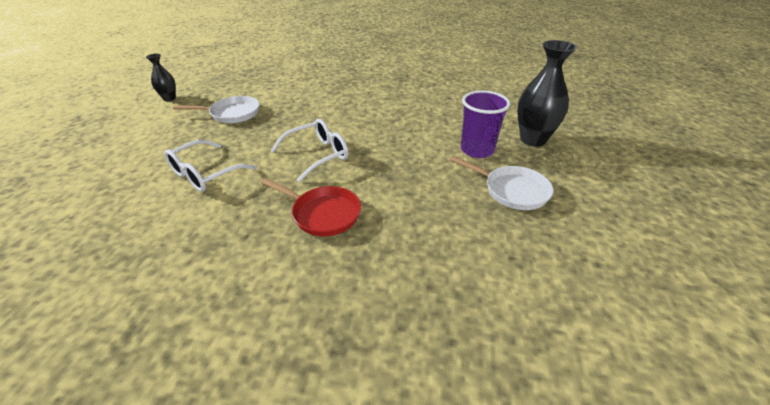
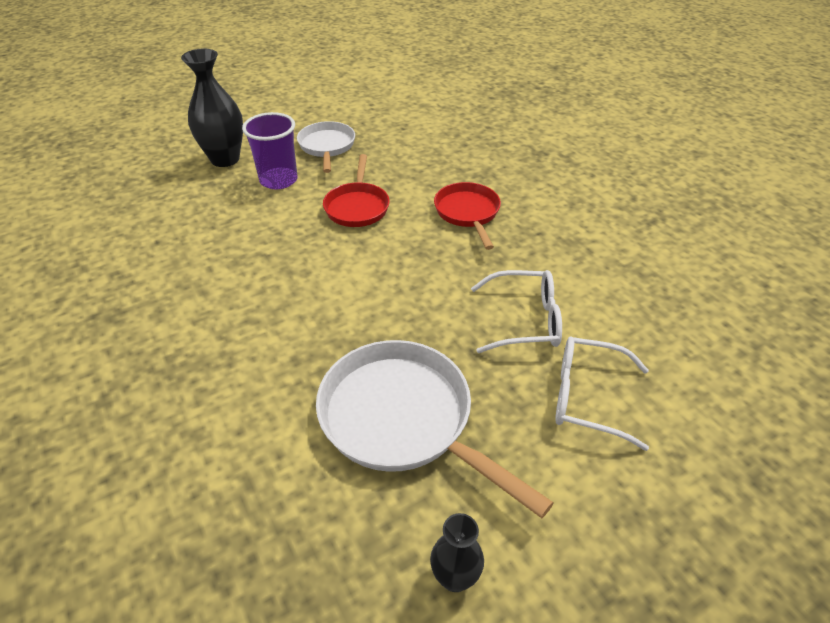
camera: 130 degrees left, 5 degrees up
(232, 114) = (403, 419): white pan -> white pan, size x1.65
(318, 155) = (398, 266): white glasses -> white glasses (586, 397)
(401, 167) = (357, 207): none -> red pan

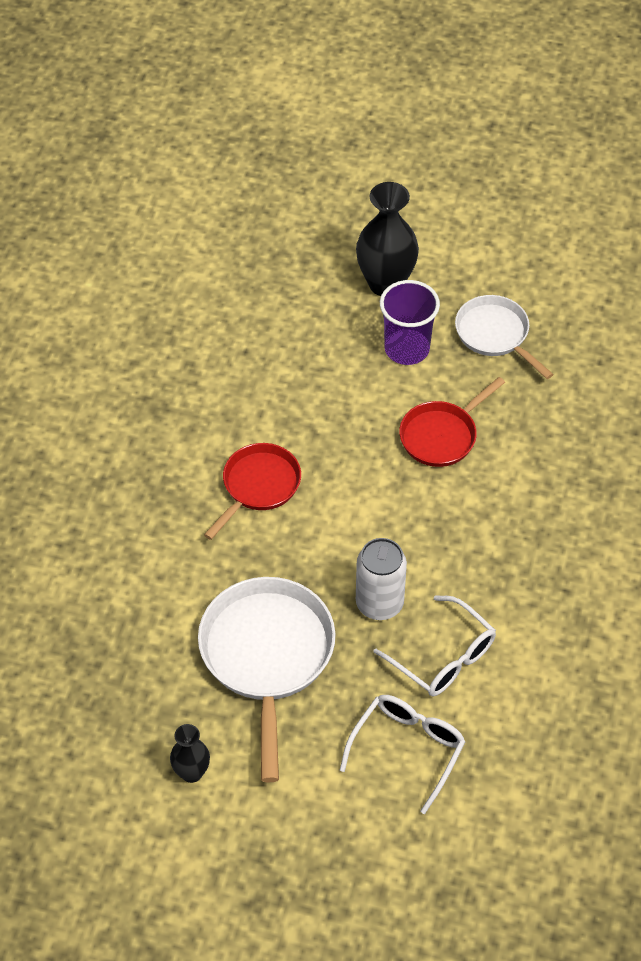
camera: 45 degrees right, 10 degrees up
(327, 147) = (495, 335): white pan -> white pan turned 75 degrees counterclockwise
(440, 320) = (379, 603): none -> white can
(468, 213) = (530, 519): red pan -> red pan (258, 486)
(586, 397) = (408, 749): white glasses -> white glasses turned 60 degrees clockwise

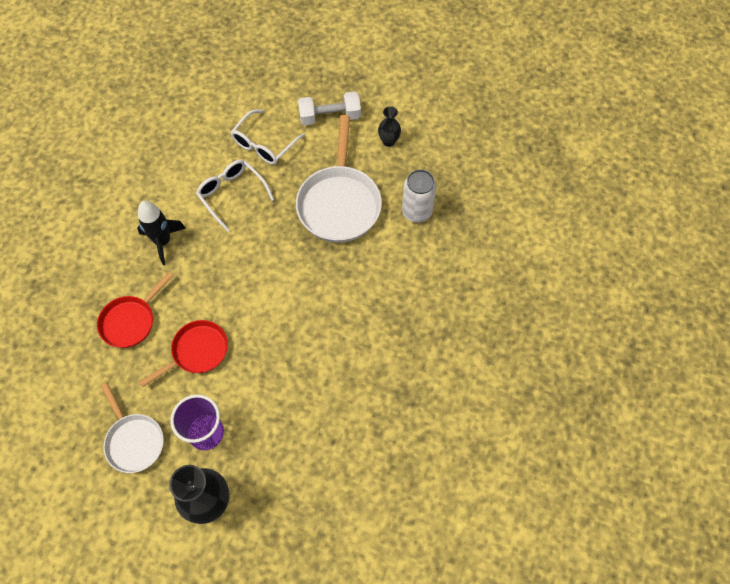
camera: 175 degrees left, 10 degrees up
(258, 486) = (334, 321): red pan -> red pan (131, 321)
(300, 813) = (330, 116): none -> white dumbbell
(379, 603) = (264, 231): white can -> white can (416, 212)
(532, 576) = (163, 241): none -> black rocket

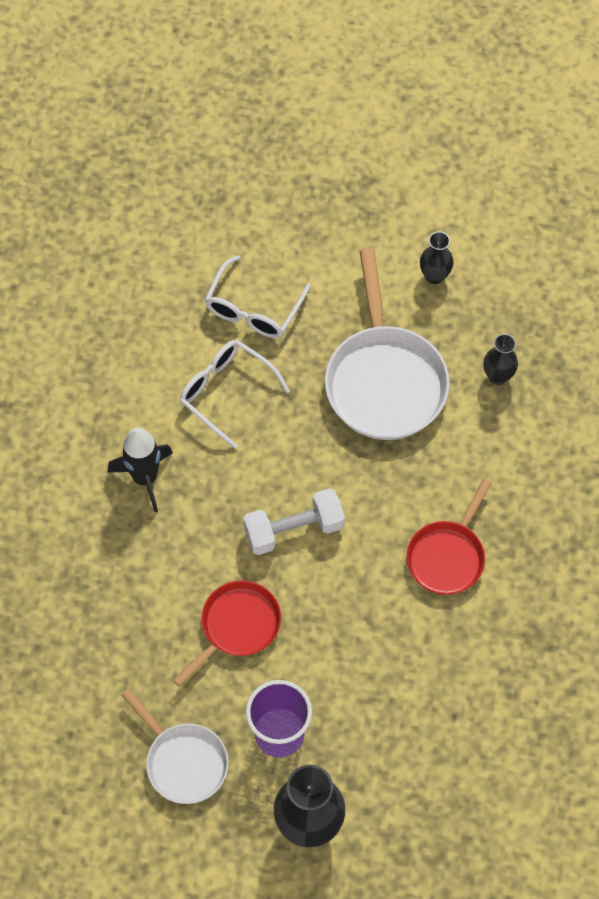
camera: 10 degrees left, 0 degrees up
(131, 321) = (131, 599): red pan -> red pan (447, 556)
(330, 116) = (339, 251): white dumbbell -> white dumbbell (294, 529)
(416, 212) = (498, 376): white can -> black vase

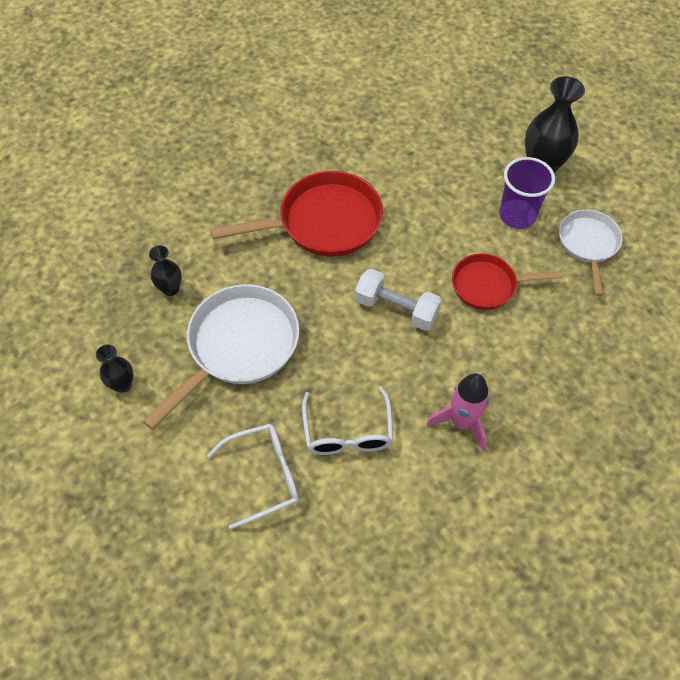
camera: 135 degrees left, 5 degrees down
(145, 478) = (462, 422): black rocket -> pink rocket
(447, 556) = (323, 222): red pan -> red pan, size x1.65

